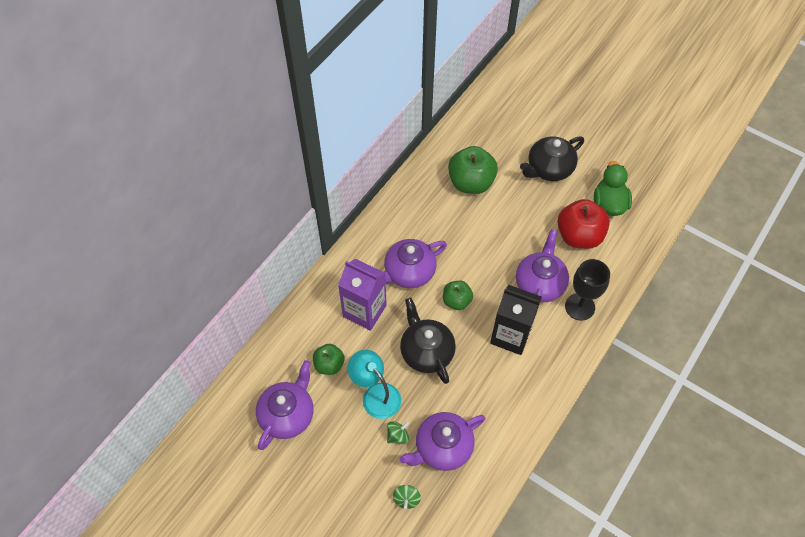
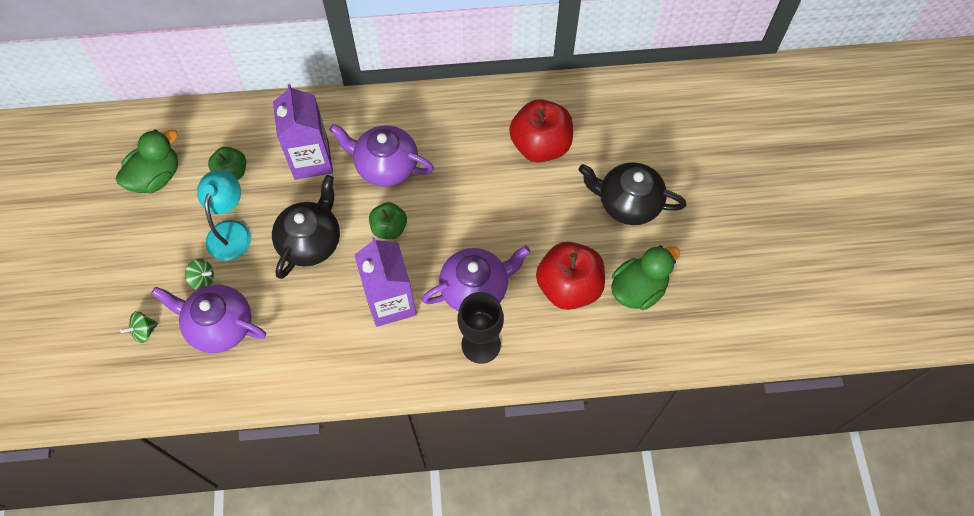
camera: 50 degrees right, 5 degrees up
(288, 414) = (156, 177): purple teapot -> green duck
(471, 182) = (540, 145): green apple -> red apple
(510, 335) = (391, 302): black carton -> purple carton

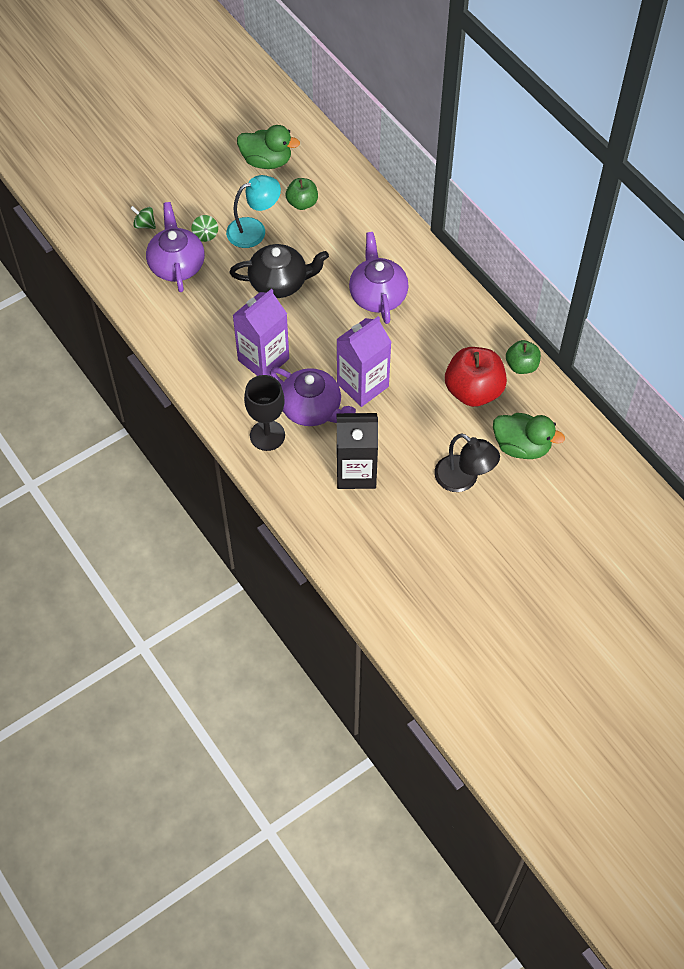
camera: 60 degrees right, 5 degrees down
(311, 160) = (348, 245): purple carton -> purple carton (362, 385)
(389, 228) = (325, 326): green apple -> green apple (521, 366)
(569, 287) = (356, 472): red apple -> black carton
(627, 203) = (463, 479): black teapot -> black lamp
(638, 289) = (387, 522): green duck -> green duck (521, 446)

